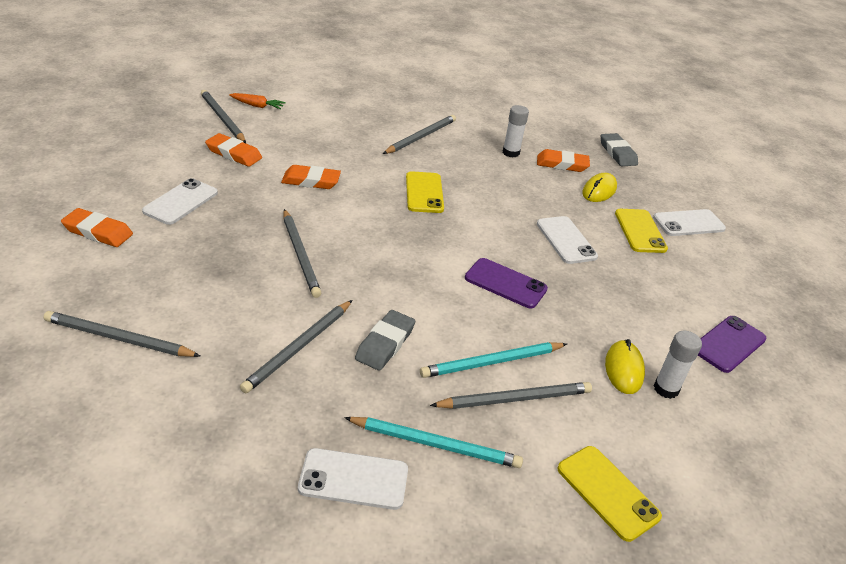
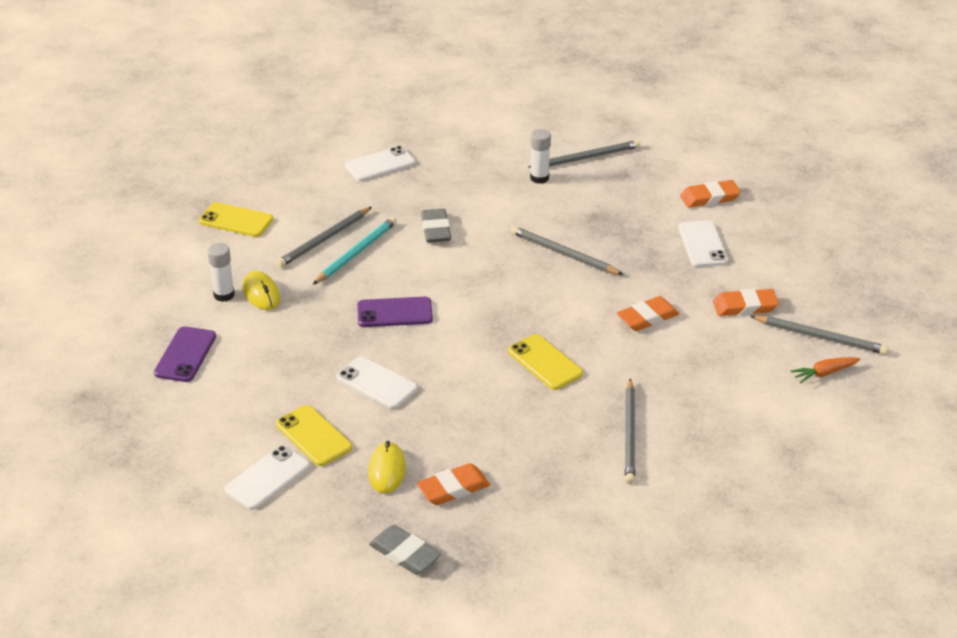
camera: 150 degrees right, 0 degrees up
(299, 348) = (484, 202): grey pencil -> none
(435, 444) = (352, 197): turquoise pencil -> none
(511, 153) = (520, 471): white glue stick -> white glue stick (539, 178)

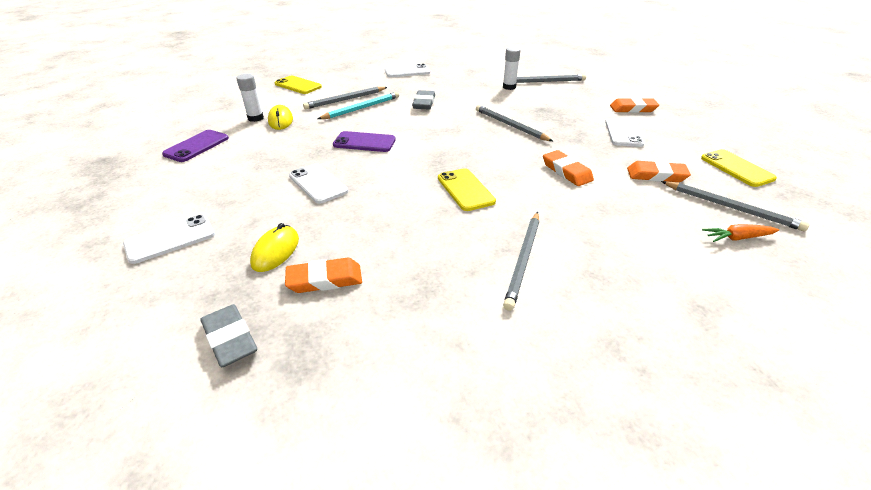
camera: 15 degrees right, 0 degrees up
(313, 436) = (237, 213): yellow phone -> yellow phone (736, 168)
(647, 317) = (566, 171): orange eraser -> orange eraser turned 75 degrees clockwise

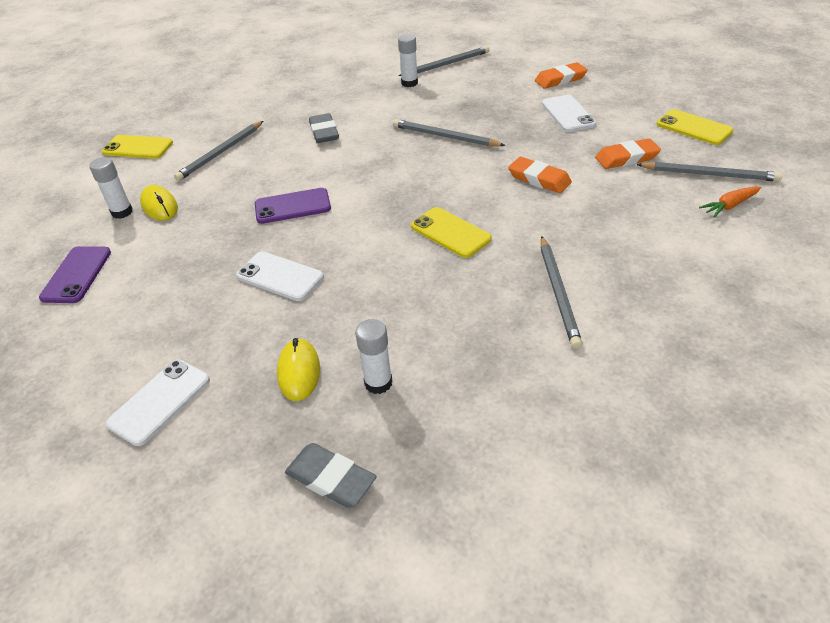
camera: 20 degrees left, 5 degrees up
(325, 279) = (378, 383): orange eraser -> white glue stick
(361, 108) = (252, 160): turquoise pencil -> none
(407, 71) = (269, 90): white phone -> none

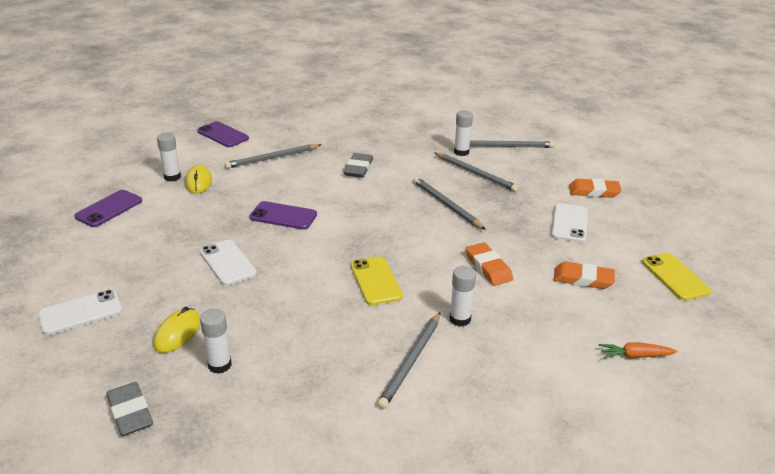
camera: 25 degrees right, 10 degrees down
(138, 148) = (223, 135): yellow phone -> purple phone
(561, 236) = (460, 319): none -> white glue stick
(709, 174) = (645, 322): grey pencil -> grey pencil (475, 174)

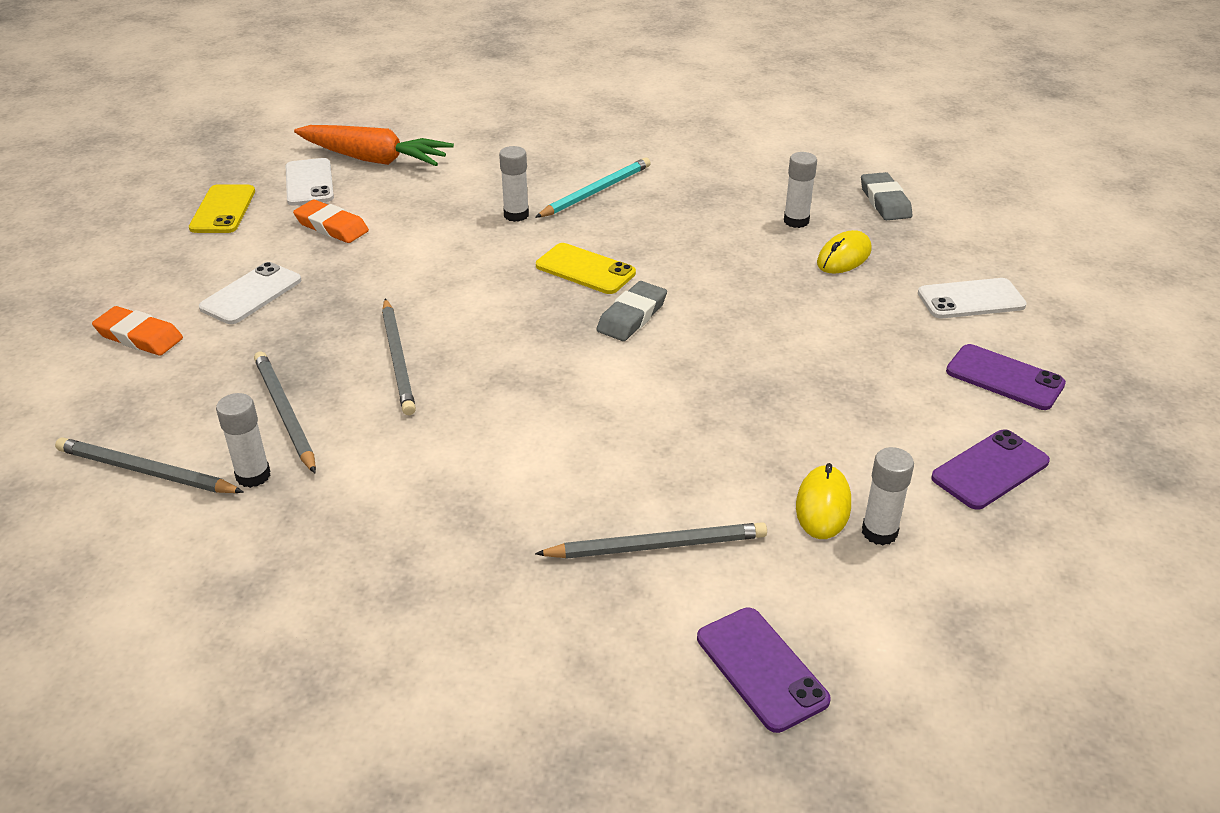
camera: 160 degrees left, 5 degrees up
(227, 263) = (778, 329): white phone -> white phone (309, 183)
(283, 216) = (676, 391): purple phone -> purple phone (1004, 378)
(358, 168) = (491, 474): grey eraser -> grey eraser (632, 316)
(376, 281) = (585, 269): yellow phone -> yellow phone turned 60 degrees counterclockwise
(411, 361) = (596, 191): grey pencil -> turquoise pencil
(488, 267) = (430, 259): orange eraser -> none
(634, 356) = (375, 159): orange carrot -> orange carrot, size x2.12

